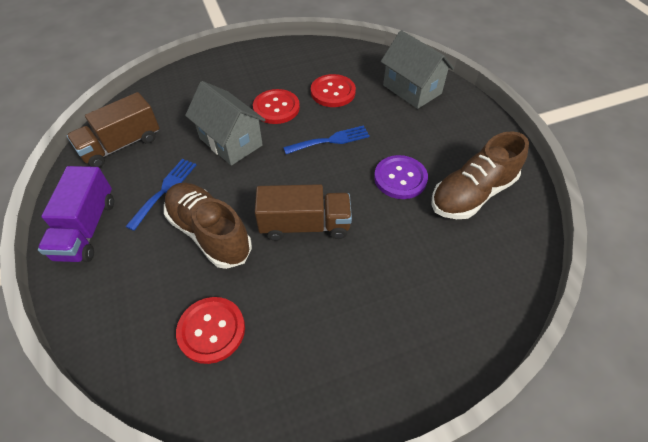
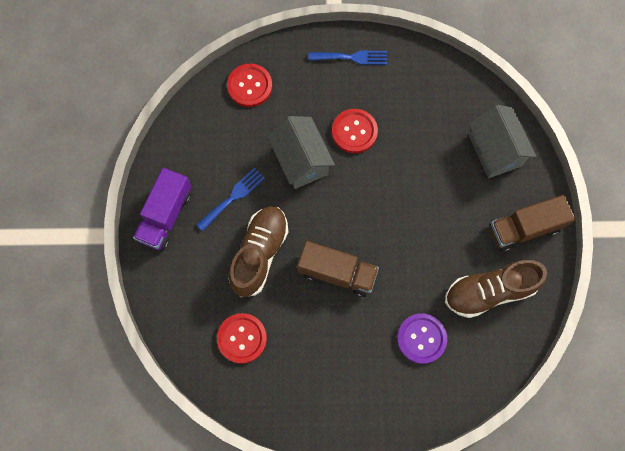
camera: 20 degrees right, 20 degrees up
(121, 145) = (205, 132): brown truck -> brown truck (524, 228)
(209, 233) = (259, 254): brown shoe -> brown shoe turned 45 degrees clockwise
(331, 140) = (391, 189): blue fork -> blue fork (352, 57)
(333, 92) = (415, 128): red button -> red button (249, 86)
(400, 178) = (435, 253): purple button -> purple button (421, 338)

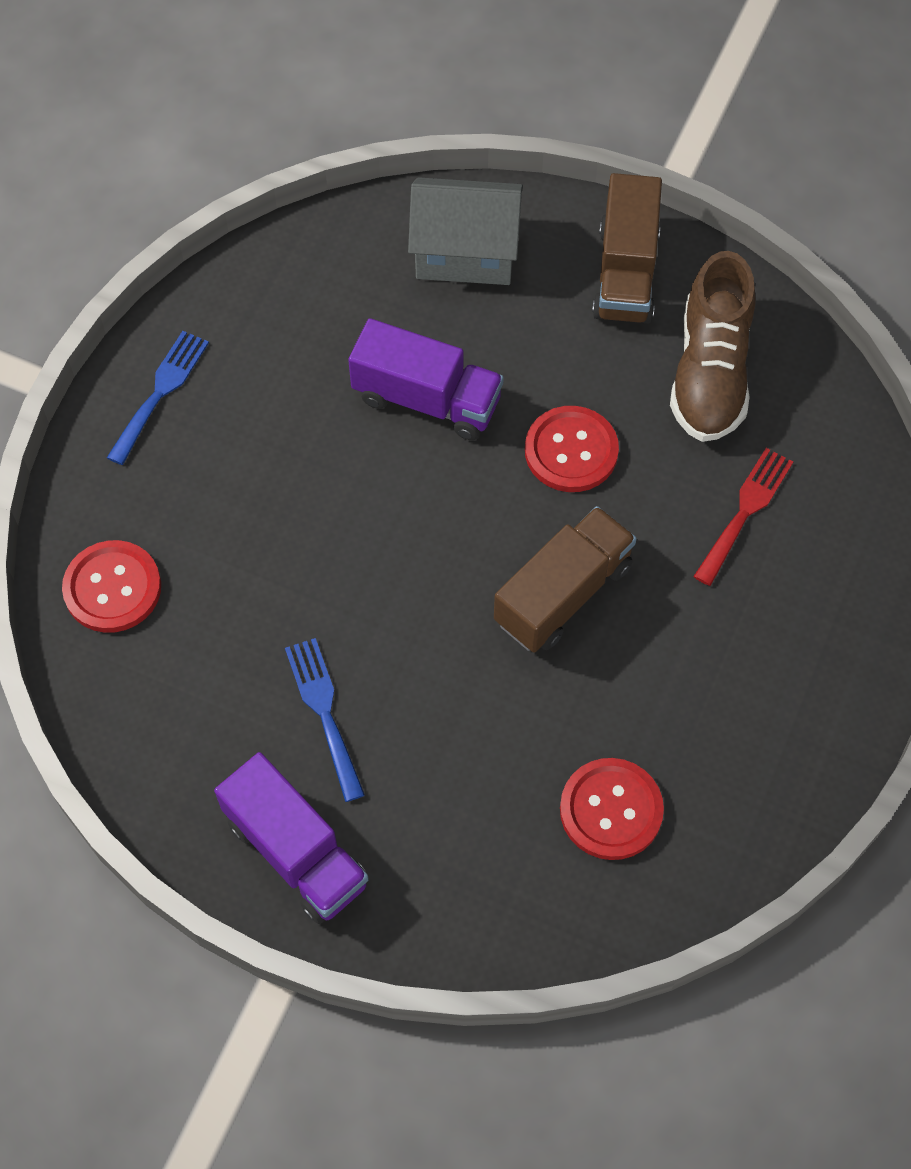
camera: 65 degrees left, 10 degrees down
(259, 254) = (461, 710): brown shoe -> none
(301, 161) = (316, 563): grey house -> none
(354, 131) = (308, 450): red button -> red button (571, 451)
(406, 169) = (427, 399): none -> purple truck
(421, 338) = (745, 511): purple button -> red fork

